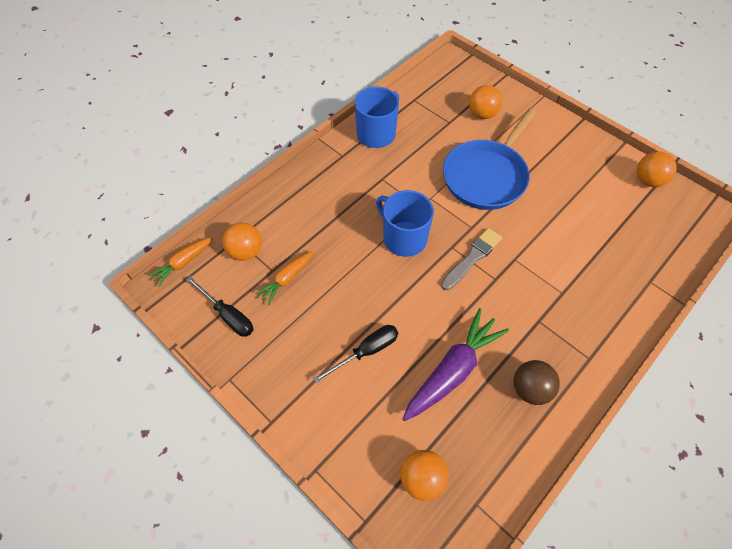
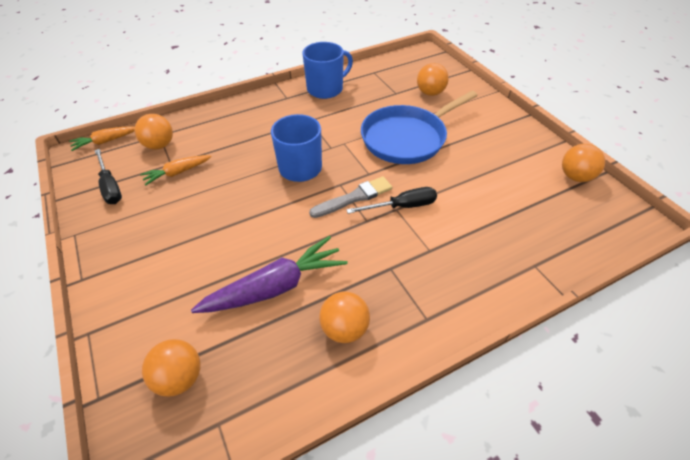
camera: 20 degrees right, 10 degrees down
(366, 352) = (205, 247): black screwdriver -> black screwdriver (402, 206)
(530, 389) = (344, 329): brown ball -> orange ball

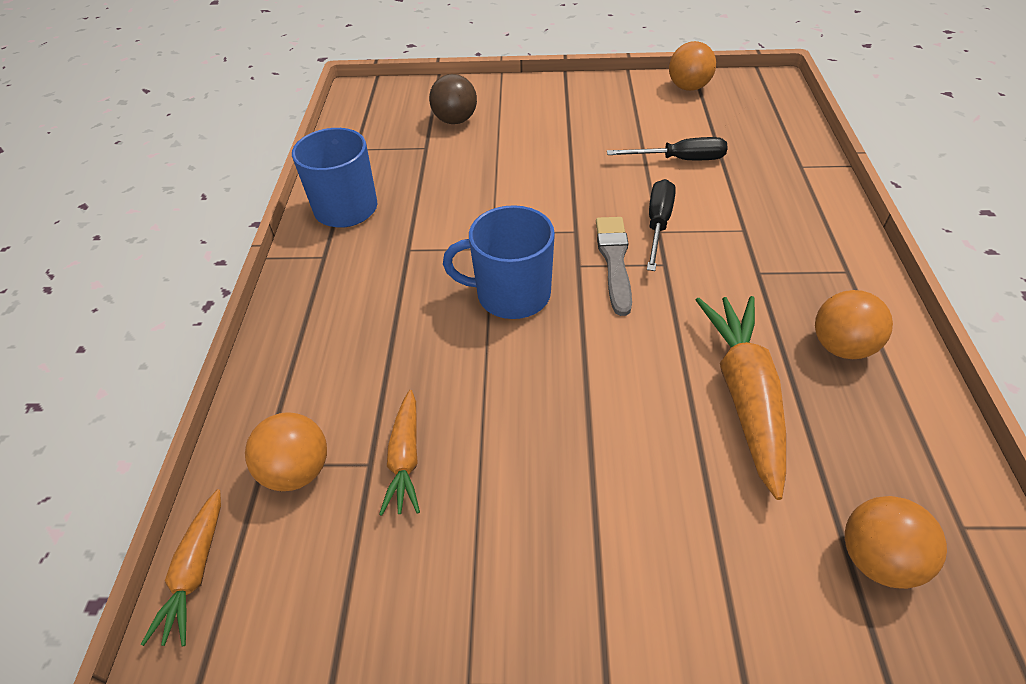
camera: 60 degrees left, 0 degrees up
(110, 187) = (362, 587): black screwdriver -> black screwdriver (679, 160)
(276, 286) = (744, 394): purple carrot -> orange carrot
(406, 138) = (531, 173): blue pan -> none
(430, 93) = (455, 120): orange ball -> brown ball

